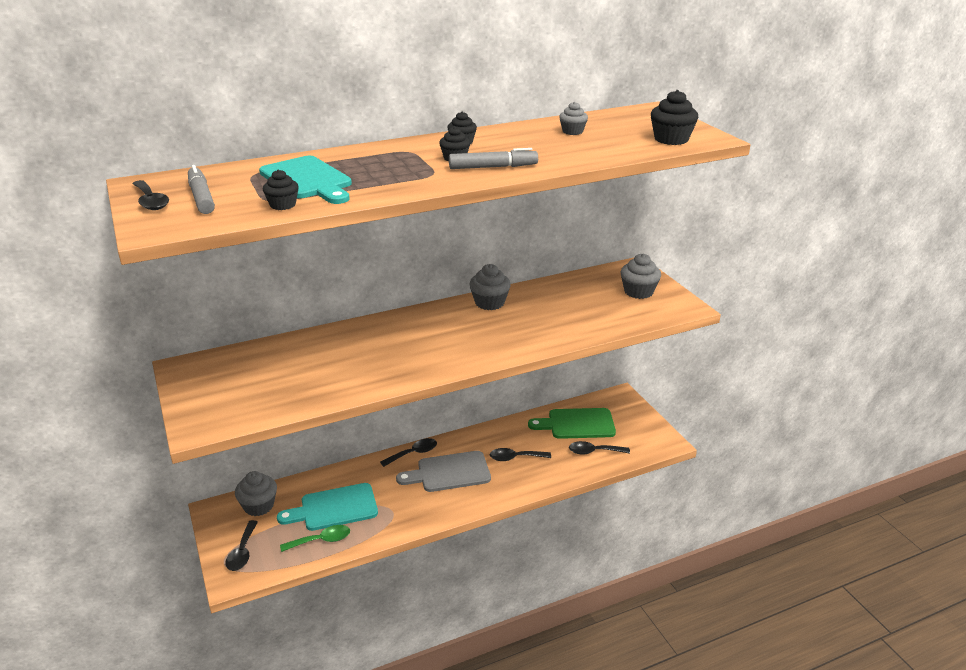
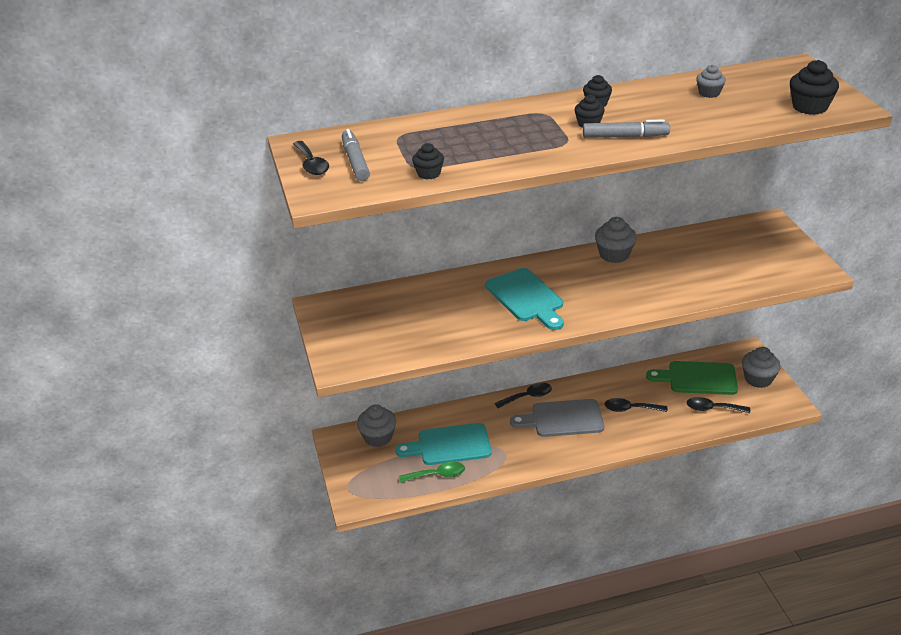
camera: 10 degrees right, 5 degrees up
(242, 552) = (364, 479): black spoon -> none
(308, 180) = (449, 145): turquoise cutting board -> turquoise cutting board (526, 298)
(638, 292) = (770, 250): grey cupcake -> grey cupcake (758, 379)

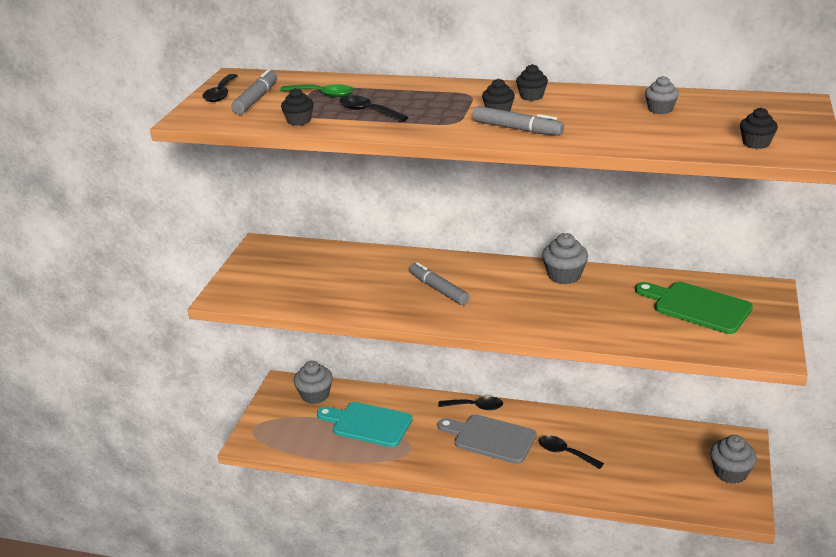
camera: 30 degrees right, 5 degrees down
(437, 475) = (334, 446): green spoon -> green spoon (323, 94)
(526, 298) = (438, 289): turquoise cutting board -> grey marker
(698, 378) = (663, 448): green cutting board -> green cutting board (697, 307)
(712, 408) = (652, 483): black spoon -> black spoon (368, 111)
(809, 107) = (756, 143): black cupcake -> black cupcake, size x0.63

